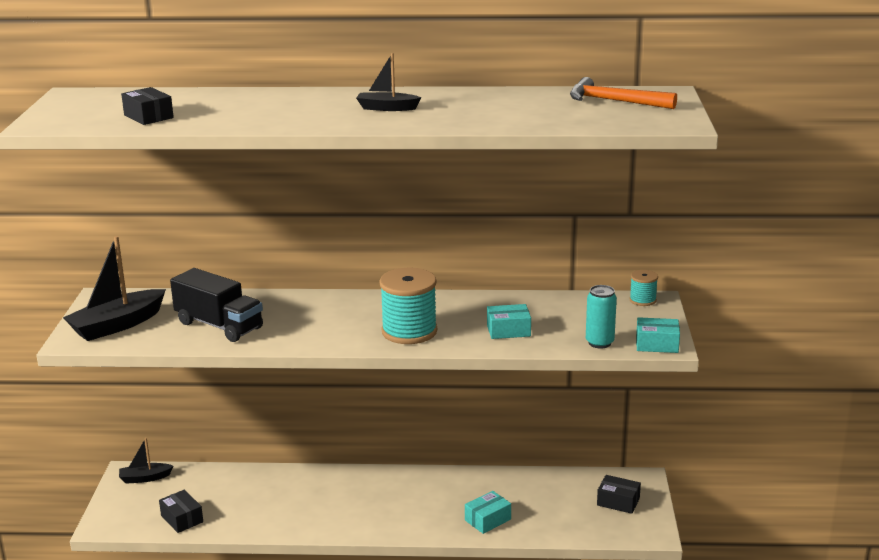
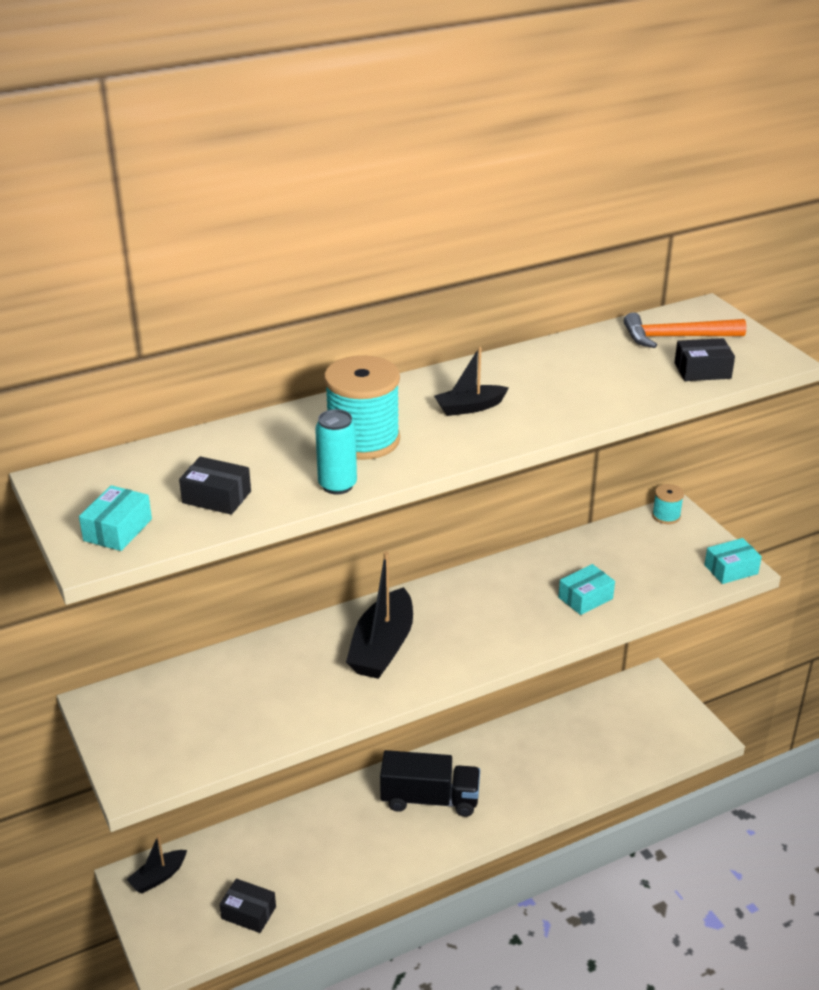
camera: 30 degrees left, 10 degrees up
(117, 325) = (164, 739): black boat -> black boat (382, 647)
(219, 325) = (284, 697): black truck -> black truck (430, 799)
(409, 331) = (493, 633): turquoise spool -> turquoise spool (363, 440)
(487, 520) = (556, 782): turquoise box -> turquoise box (118, 530)
(599, 343) = (681, 585): turquoise can -> turquoise can (337, 485)
(618, 502) = (652, 713): black box -> black box (702, 370)

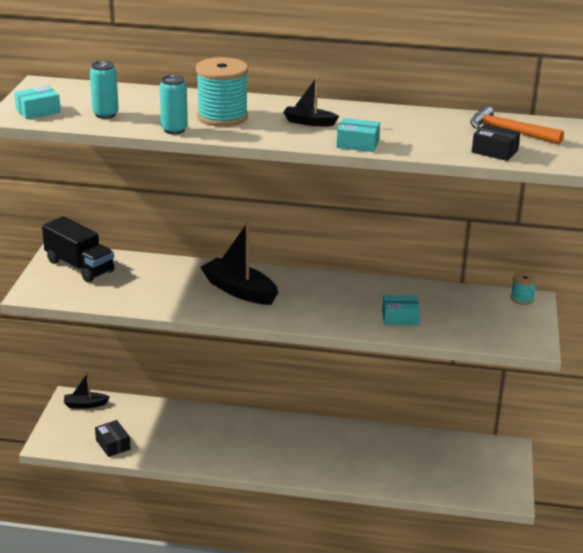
camera: 35 degrees right, 5 degrees down
(216, 497) = (105, 114): black box -> turquoise can
(382, 647) = (239, 290): black boat -> black boat turned 75 degrees clockwise
(430, 799) = (278, 442): black truck -> black truck (79, 266)
(731, 569) = (527, 343): turquoise box -> turquoise box (357, 144)

